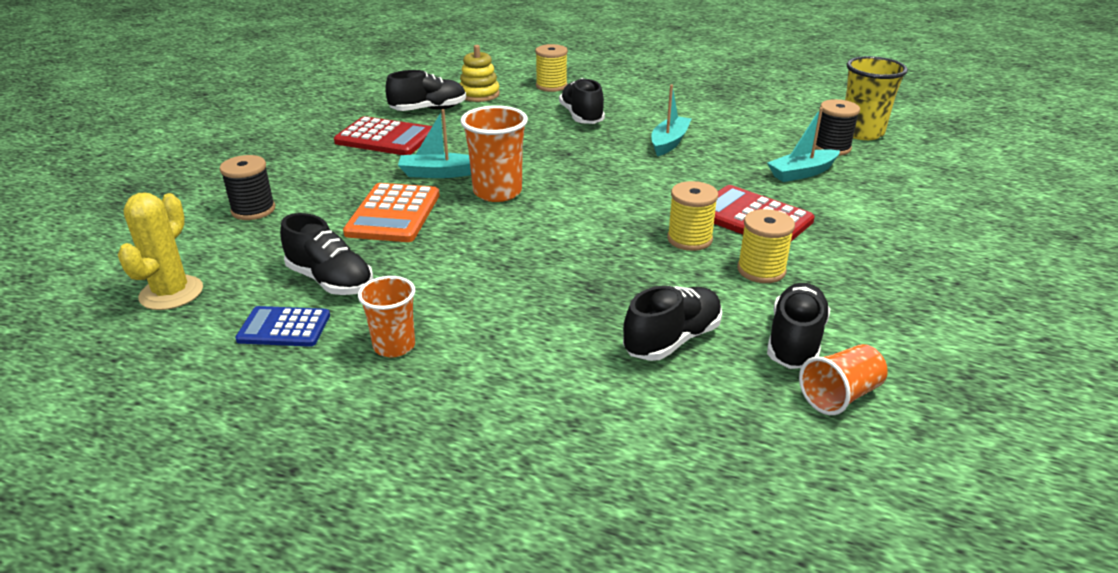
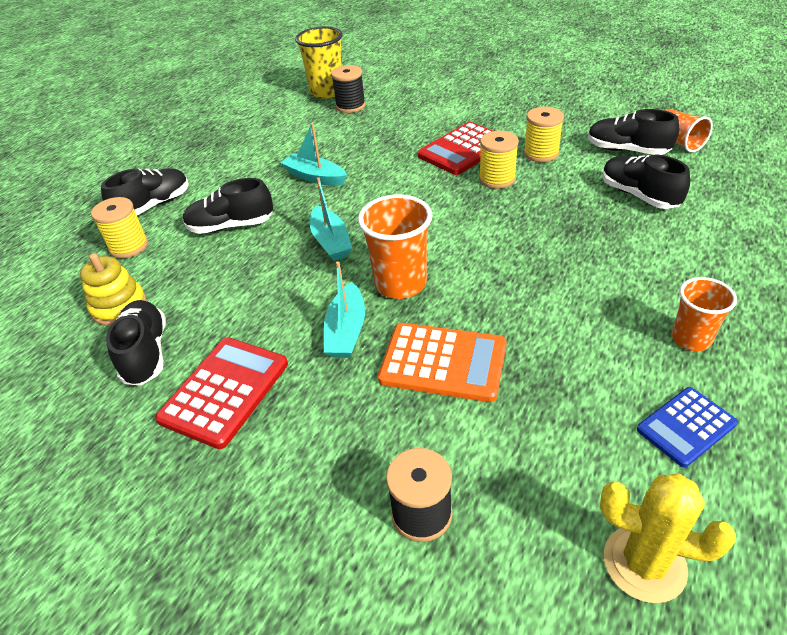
camera: 80 degrees left, 10 degrees up
(284, 328) = (686, 426): blue calculator -> blue calculator turned 45 degrees clockwise
(330, 281) = (591, 400): black shoe -> black shoe (154, 206)
(802, 173) = (391, 122): turquoise boat -> turquoise boat (331, 242)

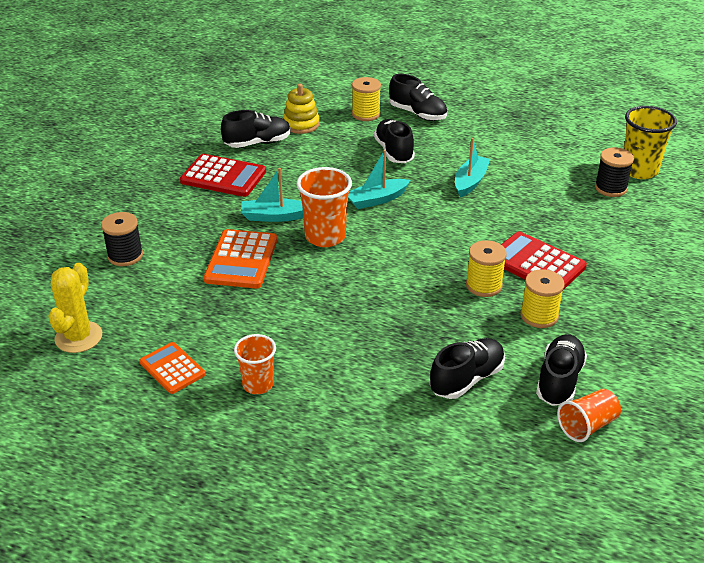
camera: 80 degrees right, 5 degrees down
(686, 426) = (172, 368): blue calculator -> orange calculator

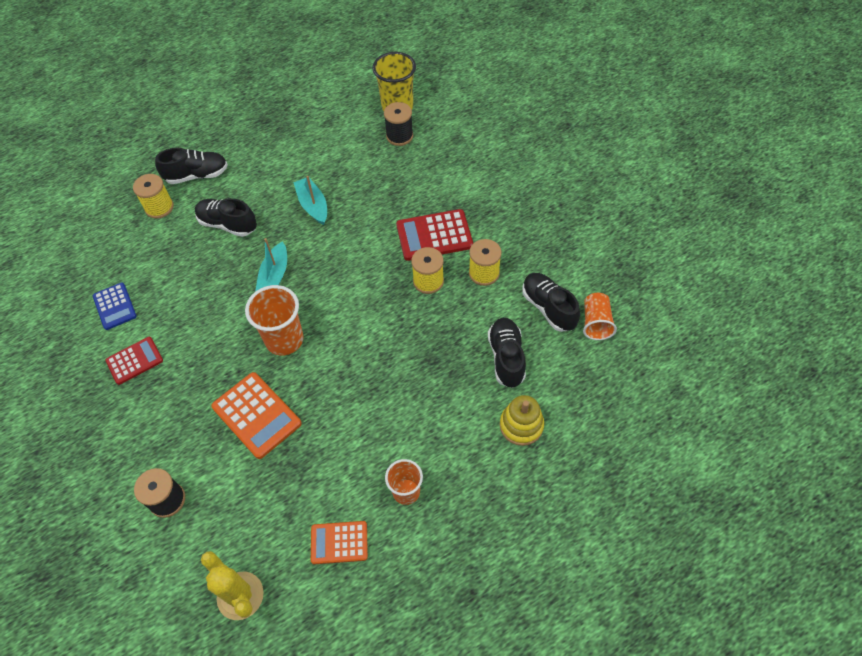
camera: 50 degrees left, 20 degrees up
(223, 177) = (134, 361): red calculator -> red calculator, size x0.64
(257, 143) = (114, 306): black shoe -> blue calculator
(274, 216) = (225, 358): turquoise boat -> none
(301, 124) = (123, 259): yellow stacking toy -> yellow stacking toy (521, 425)

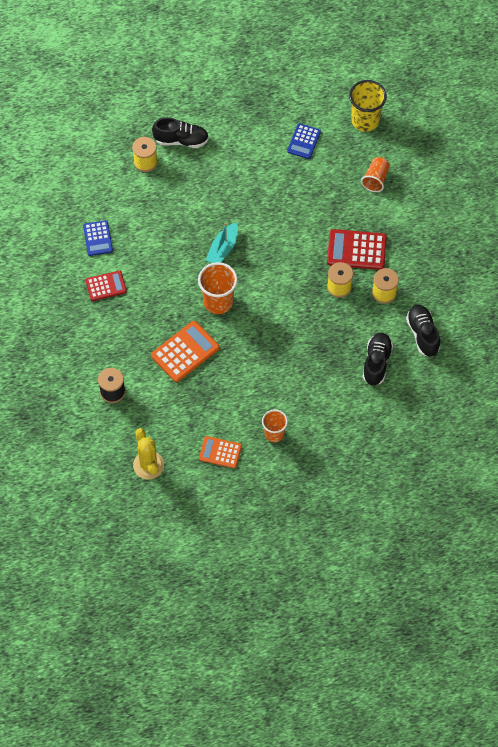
camera: 15 degrees right, 5 degrees up
(228, 224) = (196, 193): black shoe -> none
(256, 415) = (185, 352): orange calculator -> orange calculator turned 105 degrees counterclockwise
(313, 205) = (268, 195): turquoise boat -> none
(337, 142) = (304, 141): none -> blue calculator
(399, 136) = (358, 150): black spool -> none
(521, 425) = (369, 413): yellow stacking toy -> none
(595, 323) = (453, 356): orange cup -> orange cup (375, 179)

